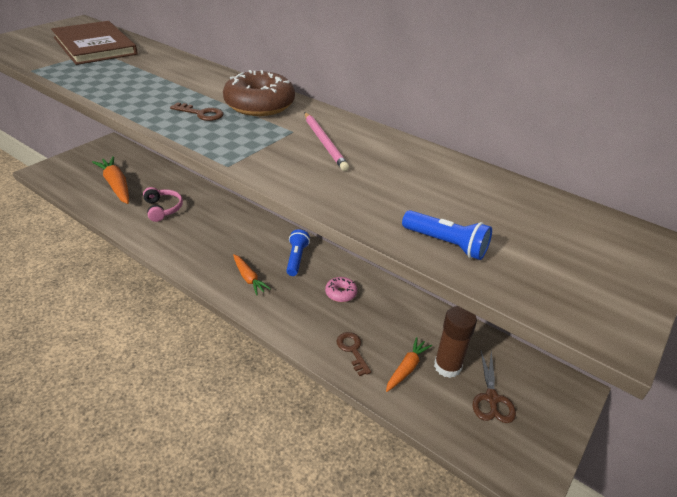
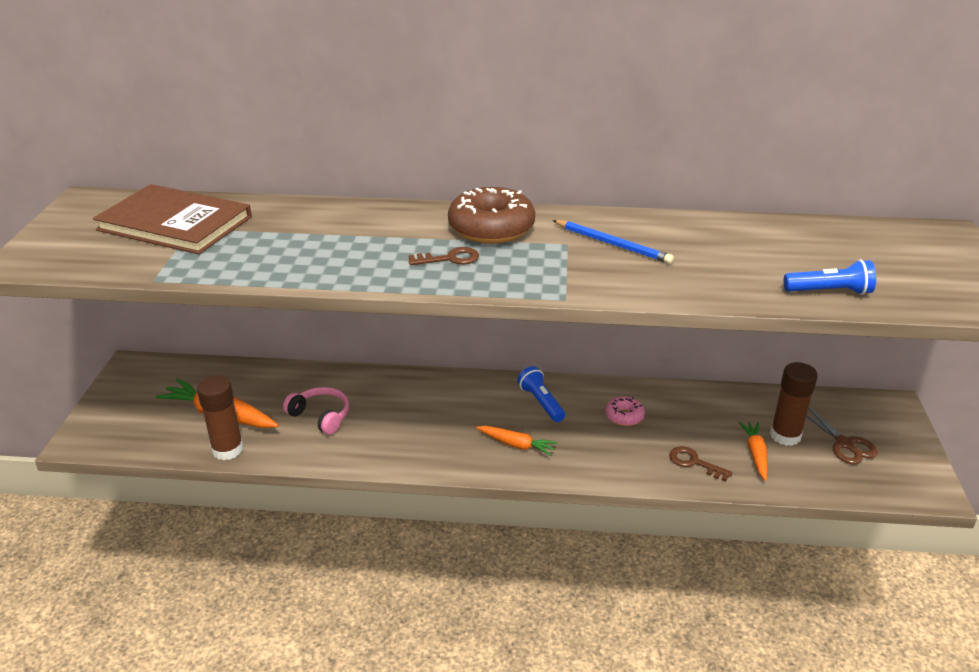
camera: 30 degrees left, 5 degrees down
(96, 206) = (227, 449): none -> brown glue stick
(324, 143) = (613, 244): pink pencil -> blue pencil

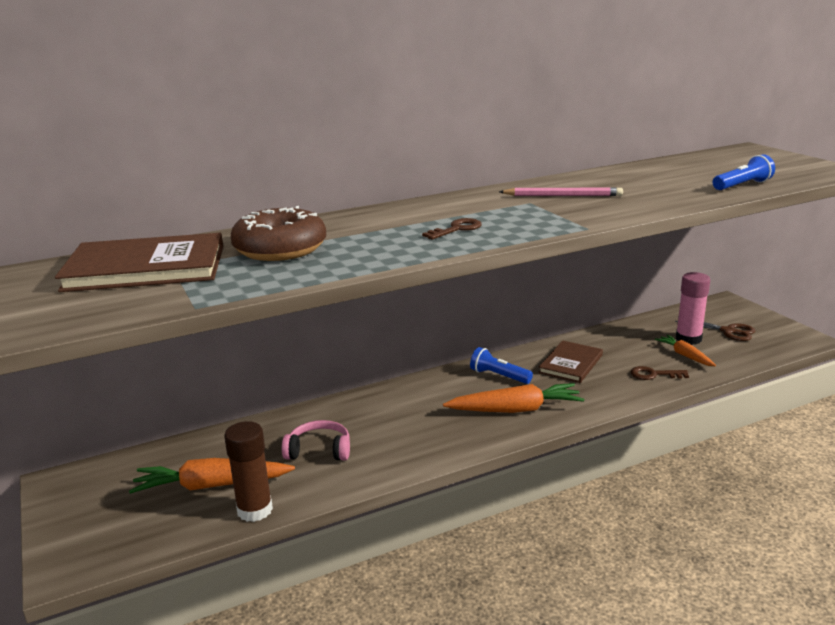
camera: 30 degrees left, 10 degrees down
(491, 228) = (456, 207): brown donut -> brown donut (280, 249)
(516, 445) = (515, 409): orange carrot -> orange carrot, size x1.71
(613, 244) = (563, 195): blue pencil -> pink pencil
(624, 416) = (571, 364): pink donut -> brown book
(785, 435) = (688, 339): brown glue stick -> pink glue stick

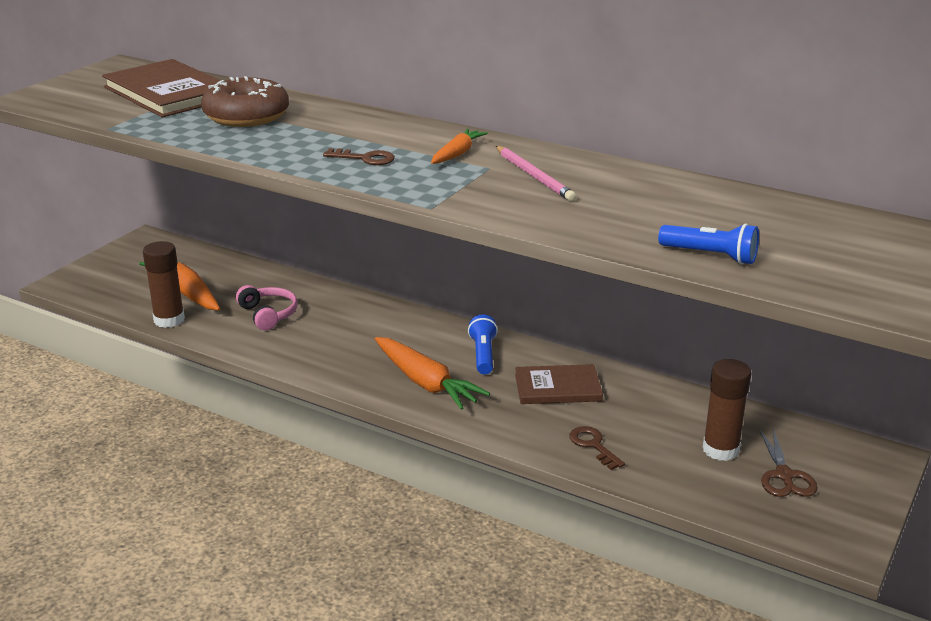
camera: 55 degrees right, 5 degrees up
(685, 356) = (669, 457): orange carrot -> orange carrot (457, 154)
(688, 339) = (720, 450): pink glue stick -> brown glue stick

